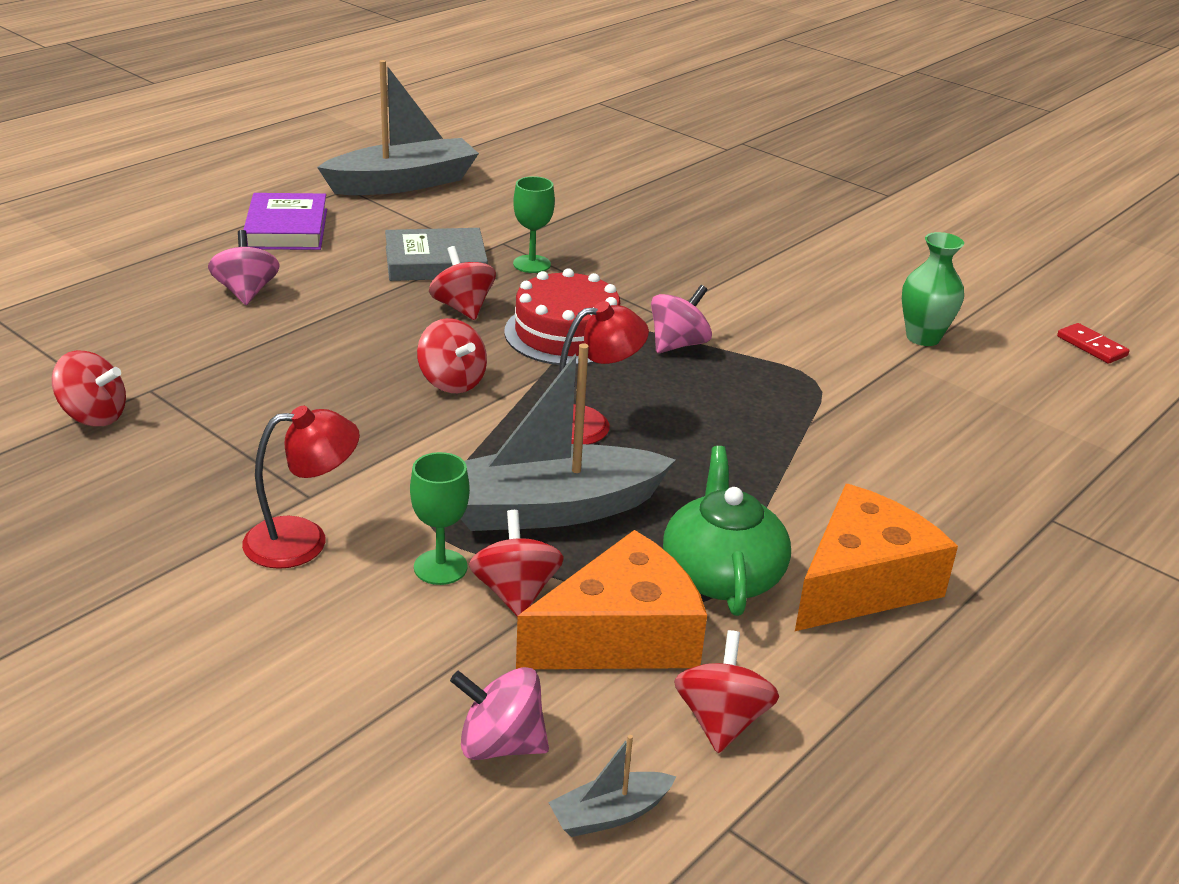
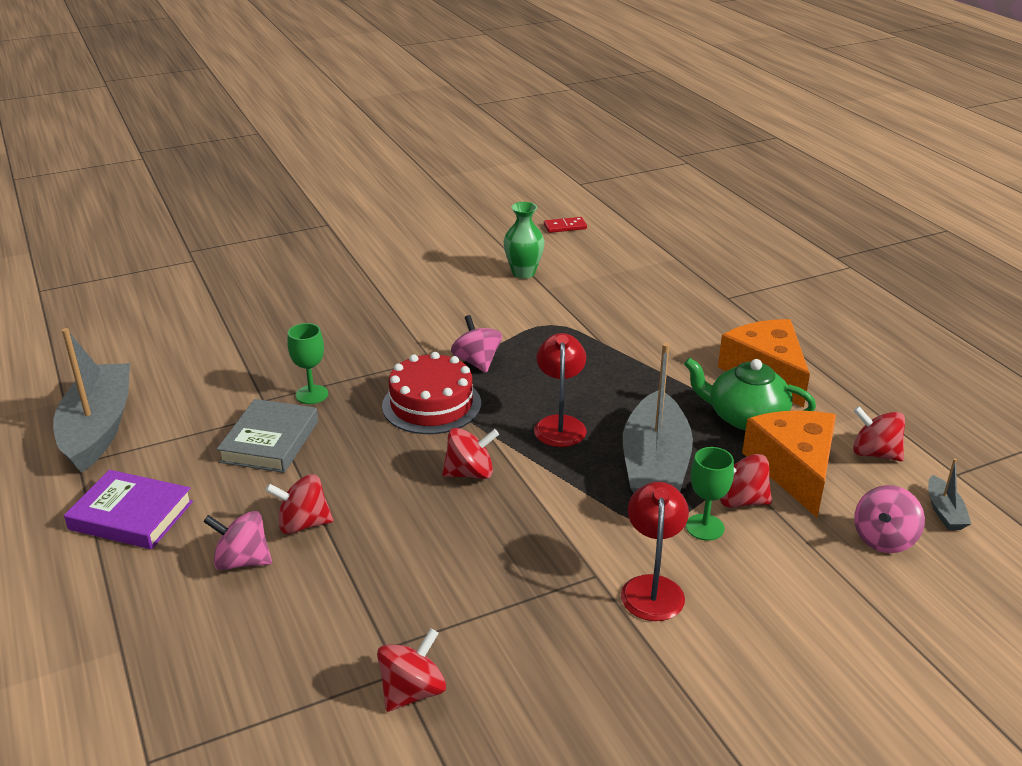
camera: 65 degrees left, 0 degrees up
(462, 308) = (359, 444): red spinning top -> red spinning top (303, 524)

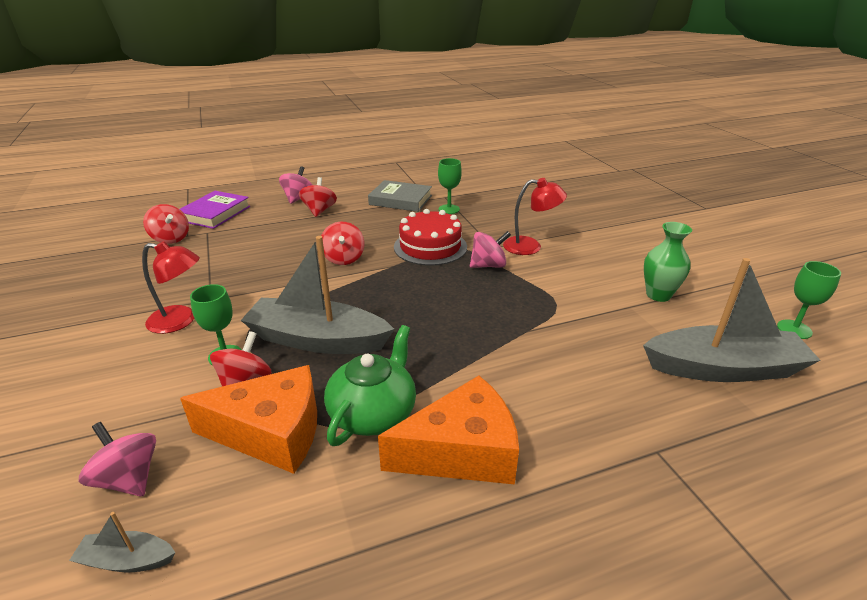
camera: 95 degrees right, 0 degrees up
(98, 428) = (424, 163): grey boat -> grey boat (723, 368)
(131, 515) = (348, 174): purple book -> purple book (215, 213)
(560, 424) = (391, 297): red lamp -> red lamp (530, 246)
(565, 227) = (794, 329): red domino -> green goblet
(874, 453) = (266, 519): red spinning top -> none

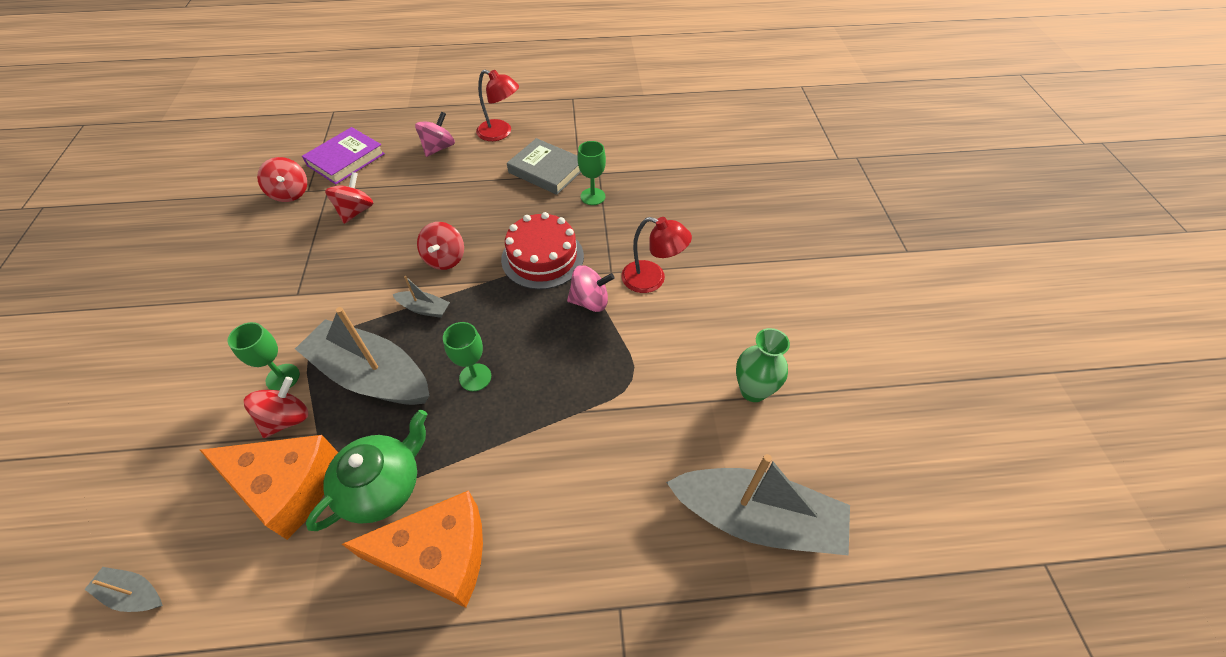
camera: 15 degrees right, 20 degrees up
(128, 479) = (159, 507): pink spinning top -> none
(180, 321) = (260, 320): red lamp -> red lamp (500, 133)
(319, 211) = (452, 174): red spinning top -> red spinning top (356, 211)
(343, 290) = (424, 309): none -> grey boat
(794, 329) = (878, 481): green goblet -> green goblet (475, 377)

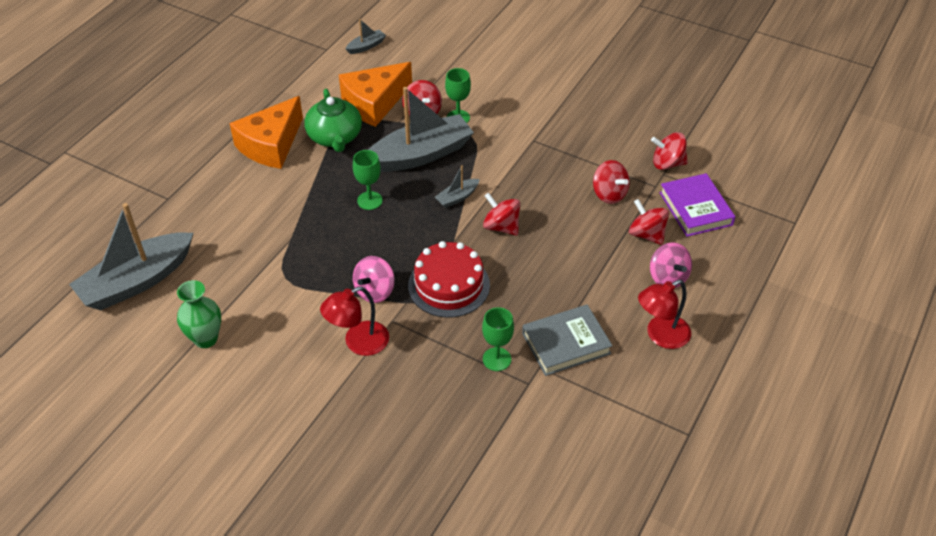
camera: 125 degrees right, 5 degrees down
(396, 173) = (646, 234): none -> red spinning top

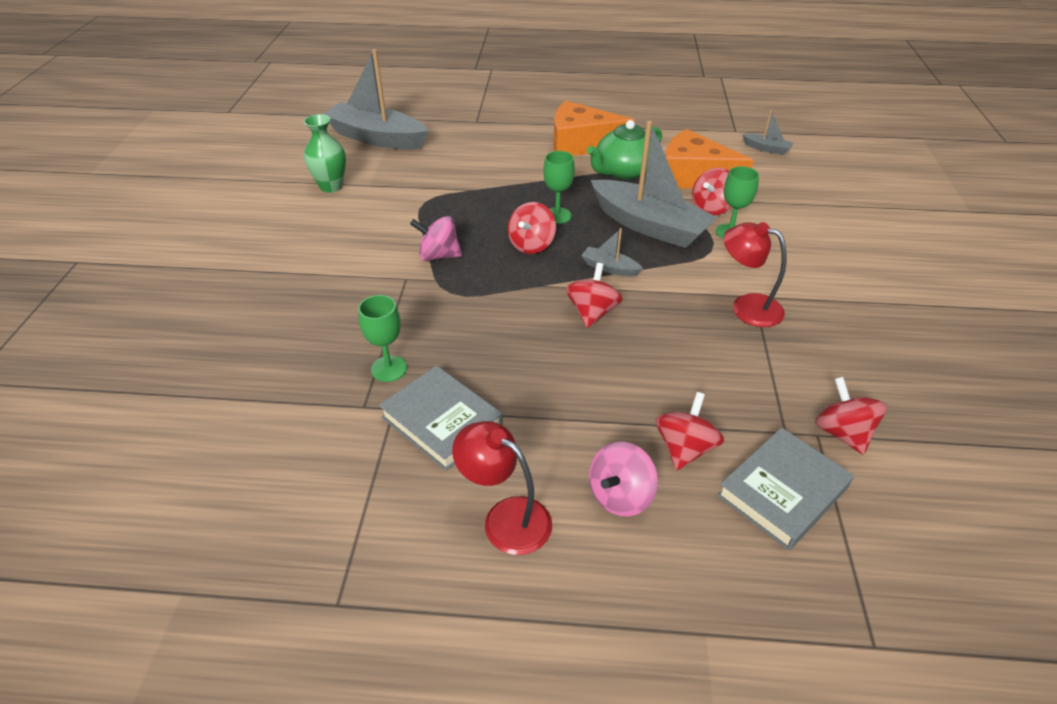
camera: 65 degrees right, 5 degrees down
(358, 343) = (366, 267): red lamp -> red lamp (746, 307)
(449, 285) = (477, 301): red cake -> none
(609, 194) = (726, 389): red spinning top -> red spinning top (531, 245)
(695, 208) = (782, 492): purple book -> grey book

